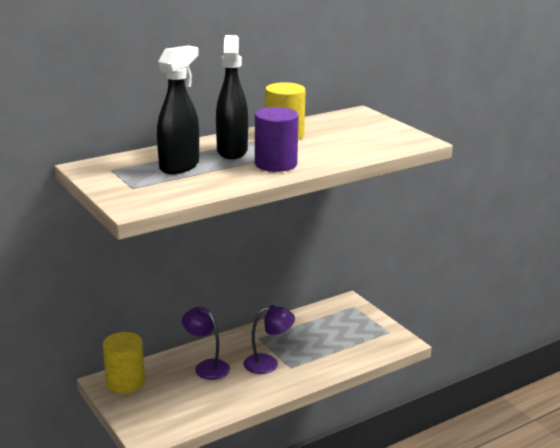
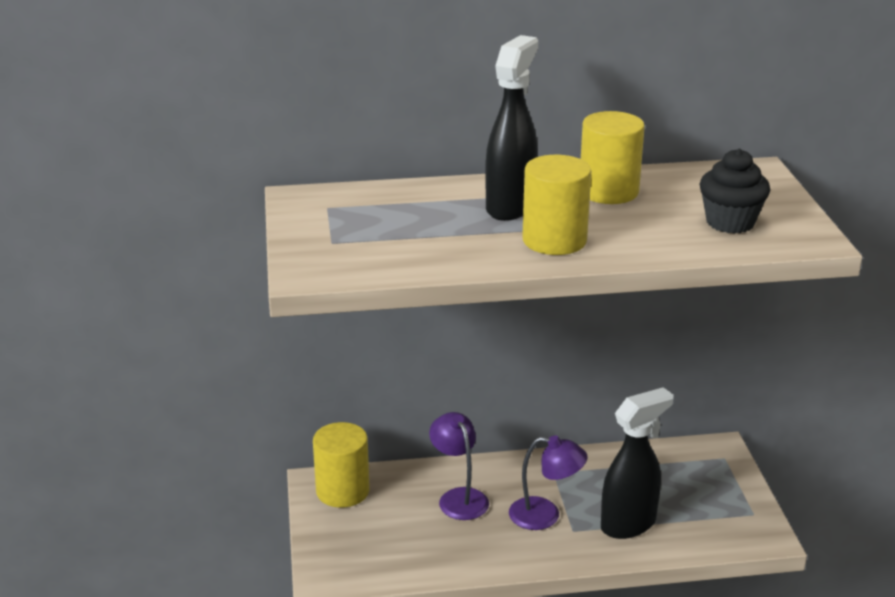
camera: 25 degrees right, 5 degrees up
(180, 166) = (420, 219): black spray bottle -> black spray bottle (629, 524)
(275, 164) = (554, 240): purple cylinder -> yellow cylinder
(368, 140) = (730, 222): none -> black cupcake

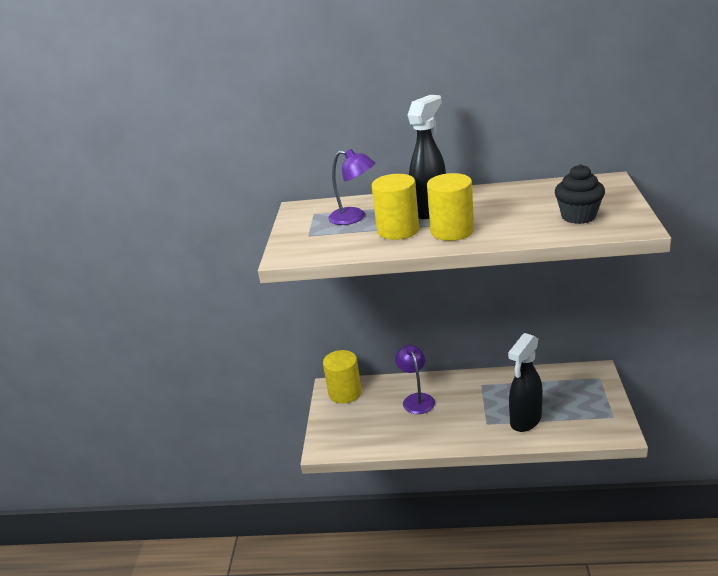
camera: 15 degrees right, 0 degrees up
(545, 515) = (470, 413): purple lamp -> purple lamp (354, 217)
(608, 191) = (499, 198): yellow cylinder -> yellow cylinder (398, 230)
(629, 524) = (525, 421): black spray bottle -> black spray bottle turned 150 degrees clockwise

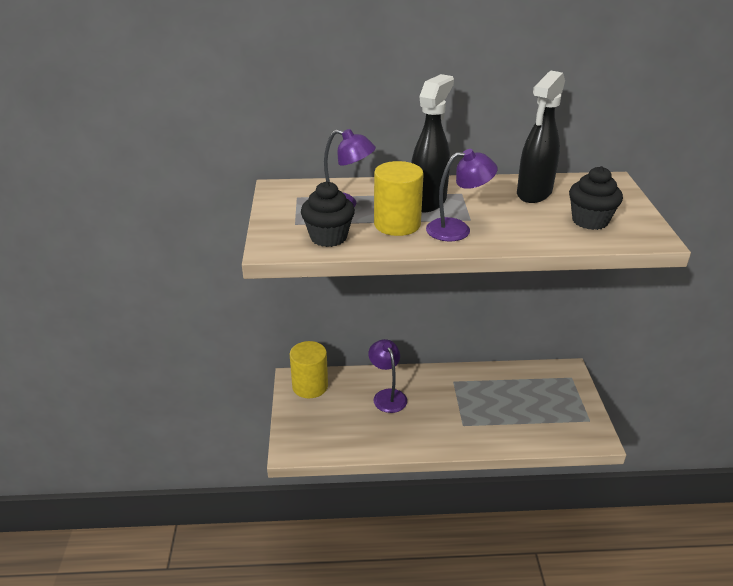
camera: 10 degrees left, 5 degrees up
(335, 244) = (328, 237): none -> black cupcake
(452, 231) = (457, 229): yellow cylinder -> purple lamp
(525, 421) = (502, 423): black spray bottle -> black spray bottle (533, 194)

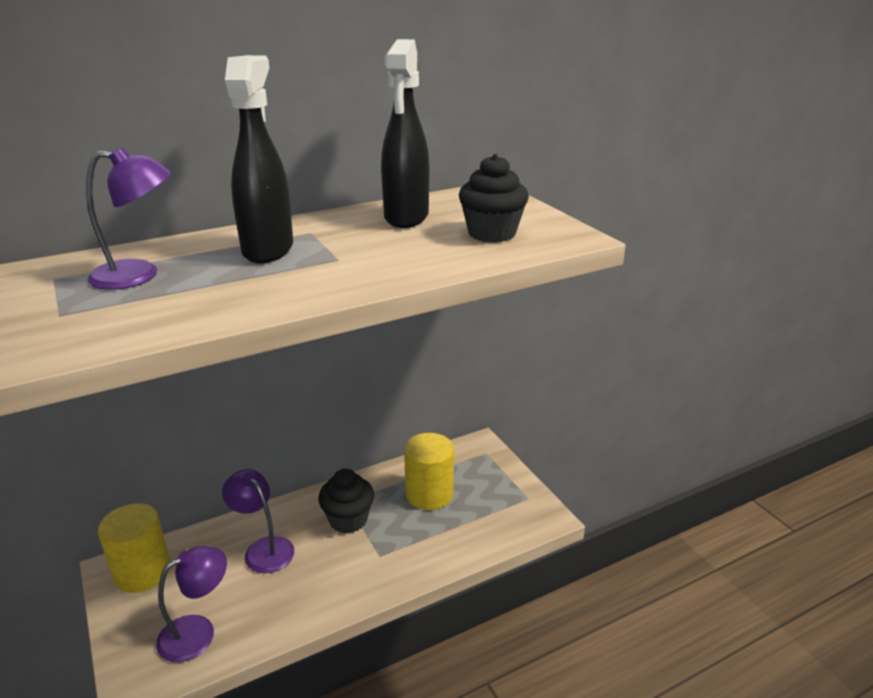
camera: 25 degrees left, 5 degrees down
(328, 237) = (125, 322): black cupcake -> black cupcake (348, 520)
(397, 224) = (232, 284): yellow cylinder -> yellow cylinder (429, 494)
(457, 229) = (325, 274): purple lamp -> purple lamp (198, 632)

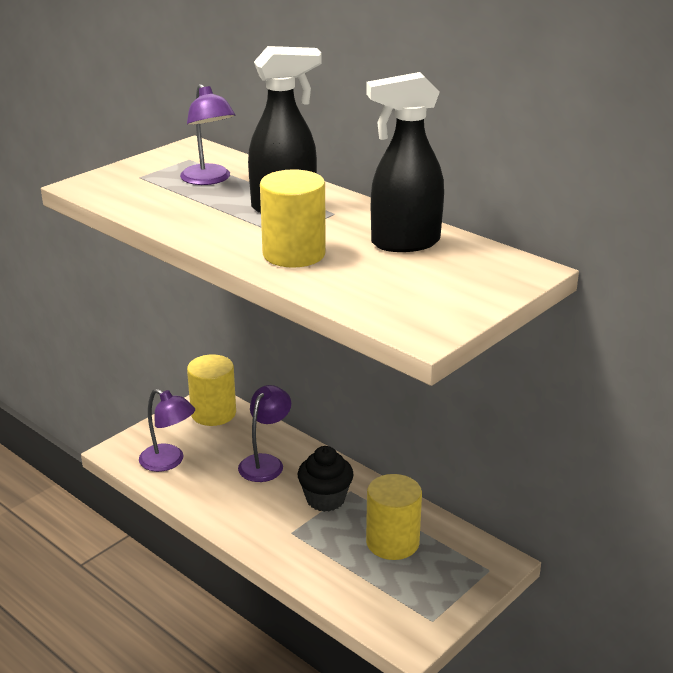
camera: 70 degrees right, 0 degrees up
(386, 261) = (294, 254): none -> yellow cylinder
(492, 233) = (396, 288): black cupcake -> none

